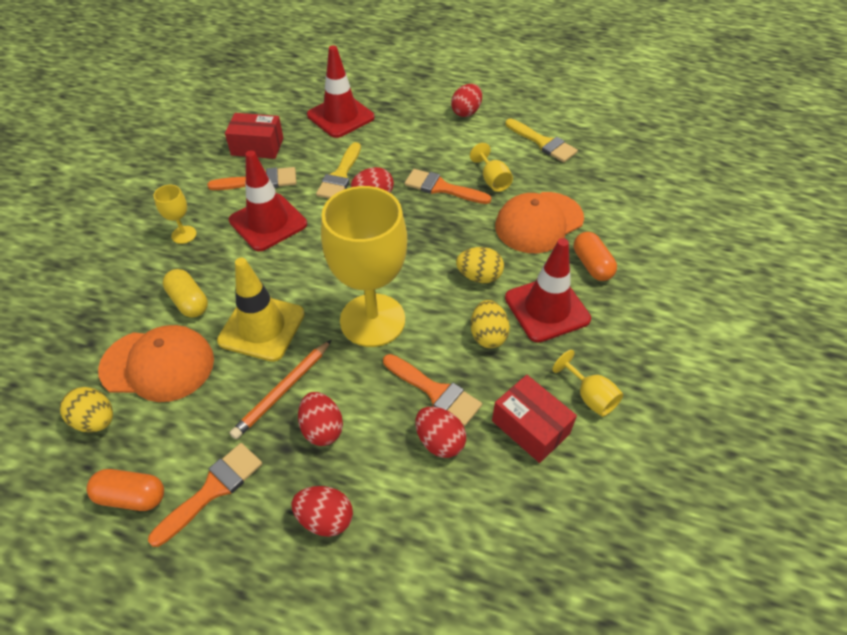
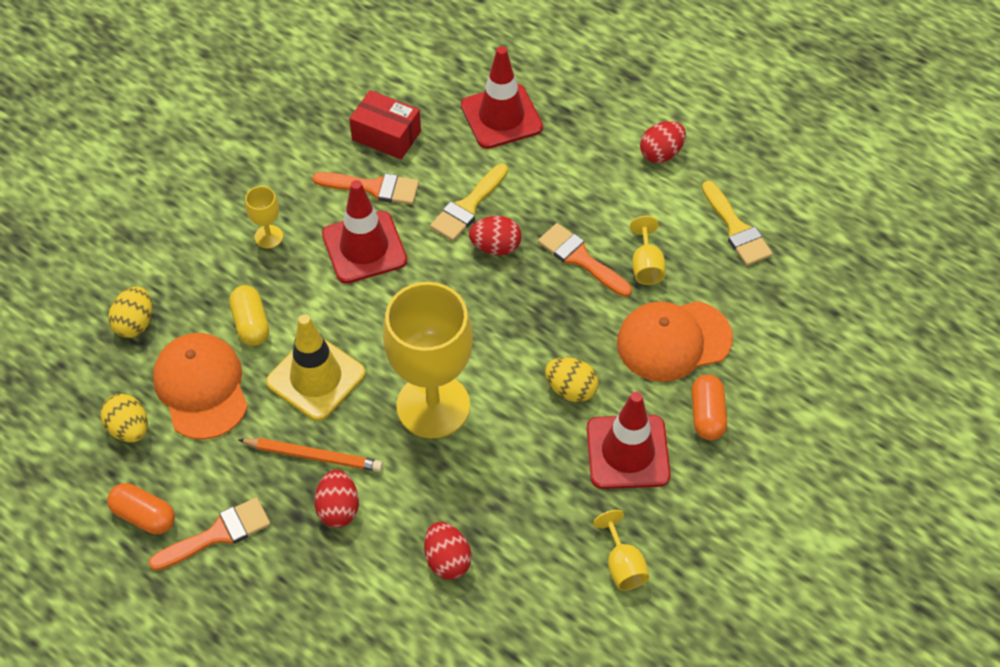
camera: 20 degrees right, 5 degrees up
(158, 365) = (201, 387): orange cap -> orange cap turned 135 degrees counterclockwise
(283, 391) = (314, 456): orange pencil -> orange pencil turned 135 degrees counterclockwise
(325, 519) = (310, 597): red egg -> none
(435, 392) = (465, 507): orange brush -> none
(488, 335) = (548, 463): yellow egg -> yellow egg (135, 323)
(530, 427) = (544, 576): red box -> none

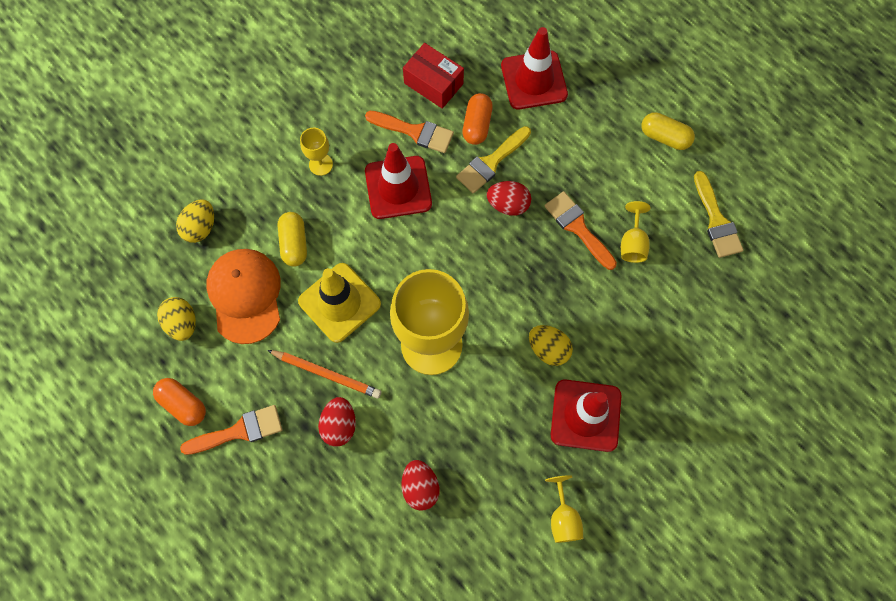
camera: 10 degrees right, 15 degrees up
(661, 153) = (664, 137): red egg -> yellow capsule
(673, 341) = (643, 318): orange cap -> none
(707, 415) = (658, 392): orange capsule -> orange capsule (477, 125)

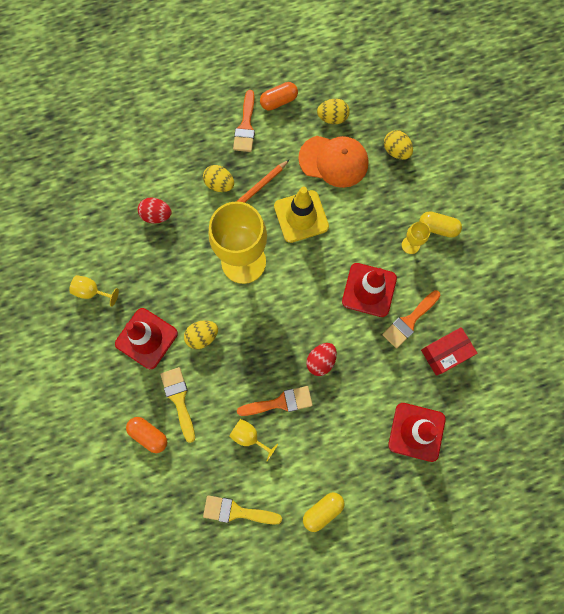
camera: 115 degrees right, 5 degrees up
(294, 243) = (357, 205): yellow capsule -> yellow capsule (437, 228)
(339, 425) = (219, 184): red egg -> yellow egg
(477, 125) = (395, 369): orange capsule -> orange capsule (149, 435)
(491, 162) = (360, 365): yellow brush -> yellow brush (179, 399)

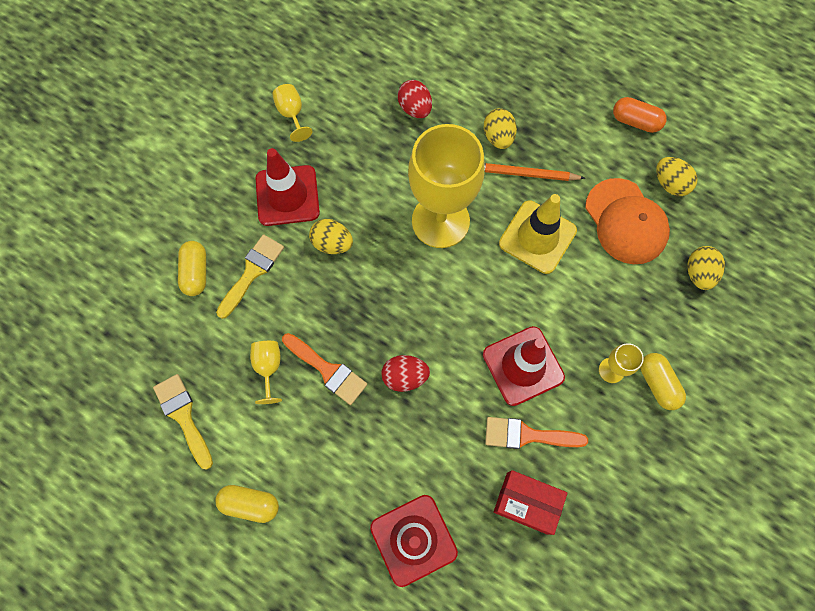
camera: 50 degrees right, 5 degrees down
(149, 435) = (195, 273): orange capsule -> yellow capsule
(245, 126) = (579, 113): orange brush -> none

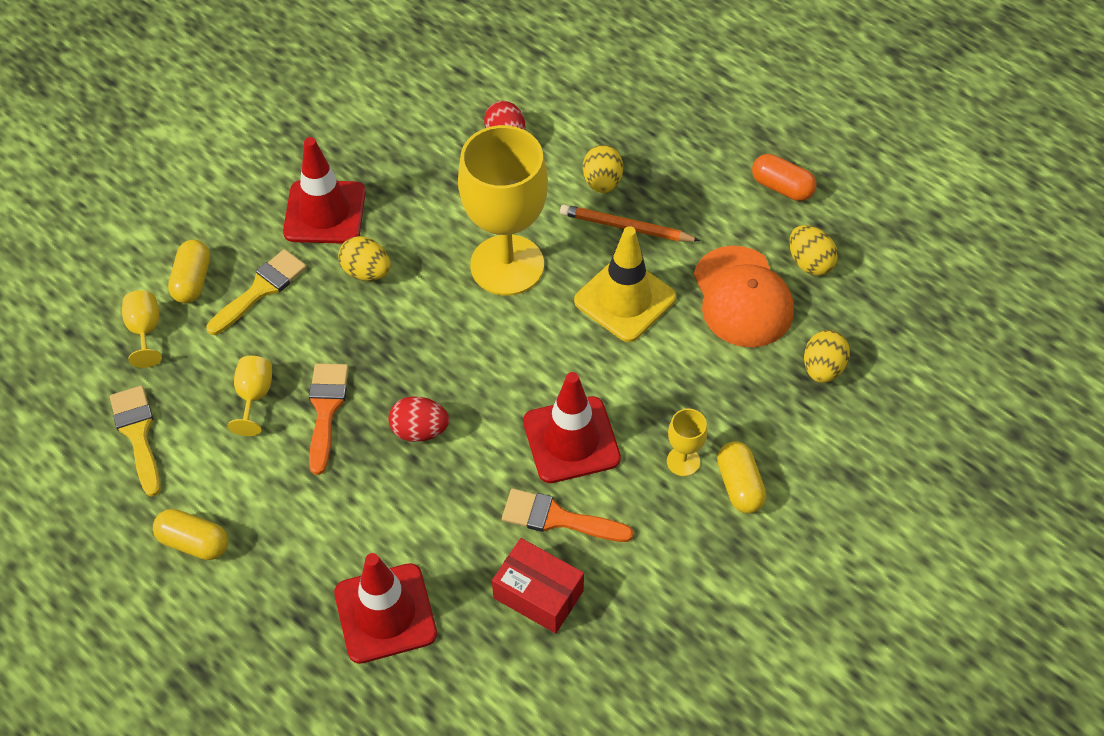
camera: 10 degrees right, 15 degrees down
(292, 114) = (352, 125): yellow goblet -> yellow goblet (145, 331)
(327, 370) = (326, 410): orange brush -> orange brush turned 135 degrees counterclockwise

